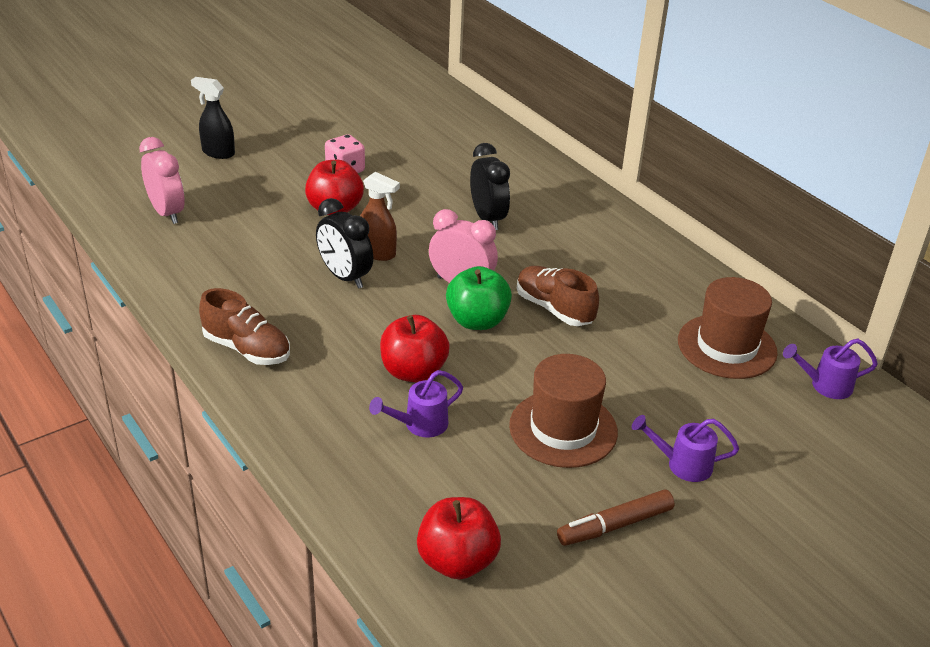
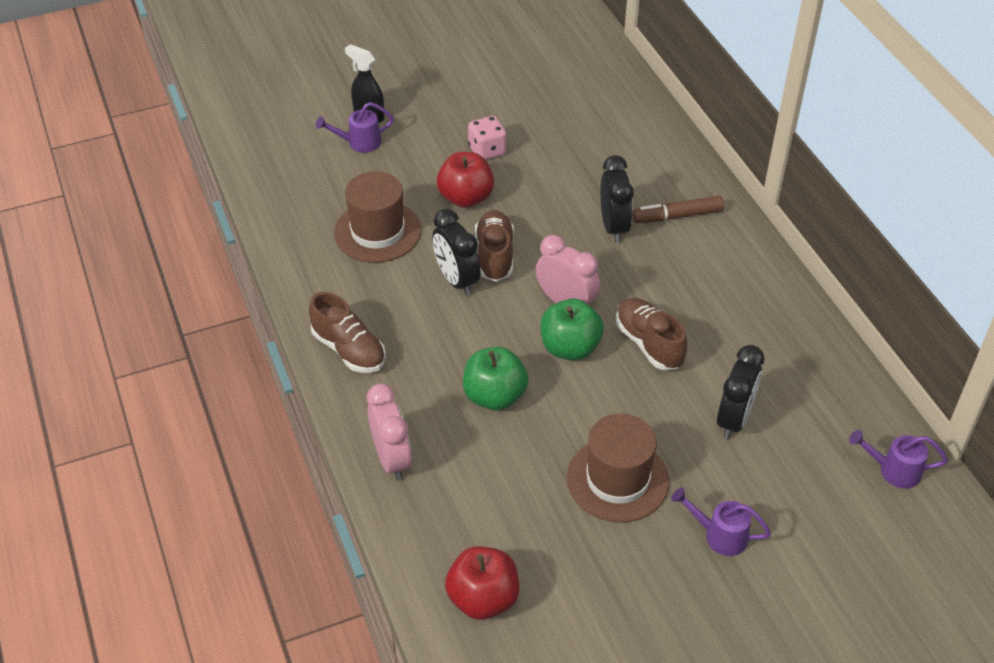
camera: 15 degrees right, 10 degrees up
(167, 213) = (307, 184): pink clock -> pink clock (392, 459)
(378, 253) = (495, 256): brown spray bottle -> brown shoe
(413, 372) = (494, 396): red apple -> green apple
(420, 425) = (486, 455): purple watering can -> purple watering can (359, 143)
(614, 525) = (635, 588): brown marker -> brown marker (677, 216)
(659, 362) = (734, 419): none -> black clock
(727, 346) = (808, 411): brown hat -> brown hat (377, 232)

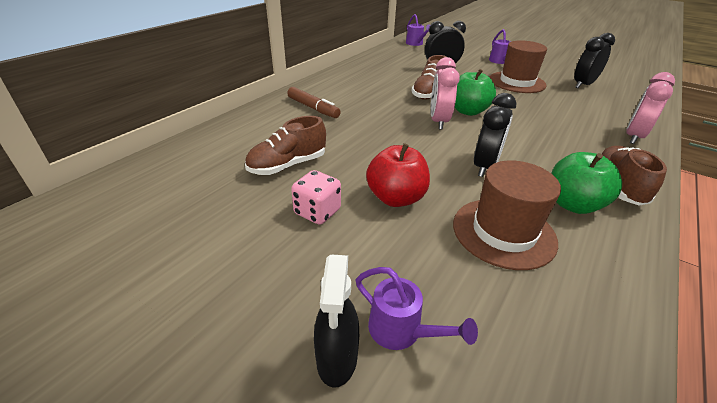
camera: 125 degrees left, 10 degrees down
(483, 599) = (626, 92): red apple -> none
(494, 396) = (538, 121): green apple -> green apple (572, 204)
(495, 256) = (438, 159): brown shoe -> brown shoe (287, 165)
(614, 227) = (349, 124): black clock -> black clock (583, 85)

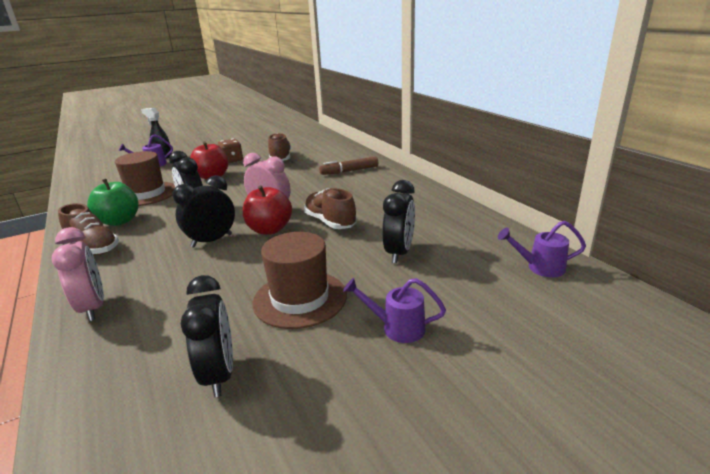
camera: 120 degrees right, 10 degrees down
(317, 212) = (232, 160): pink dice -> brown dice
(468, 111) = (269, 229): green apple -> red apple
(515, 128) = (211, 240): none -> black clock

